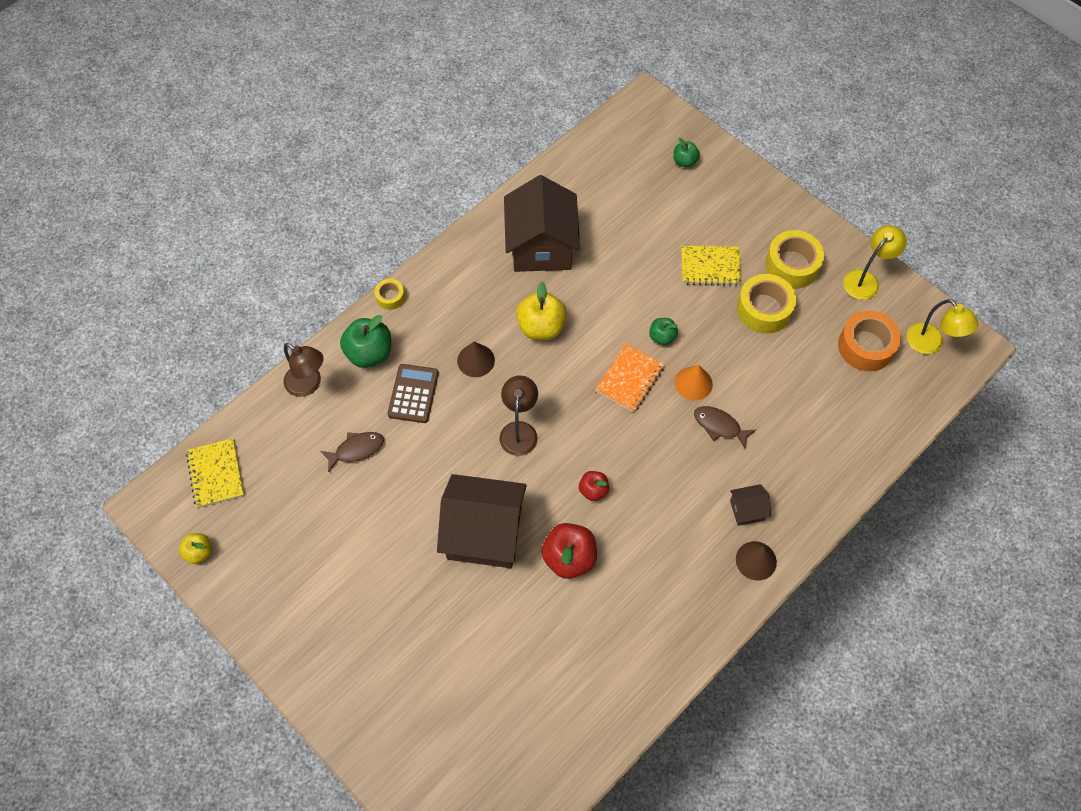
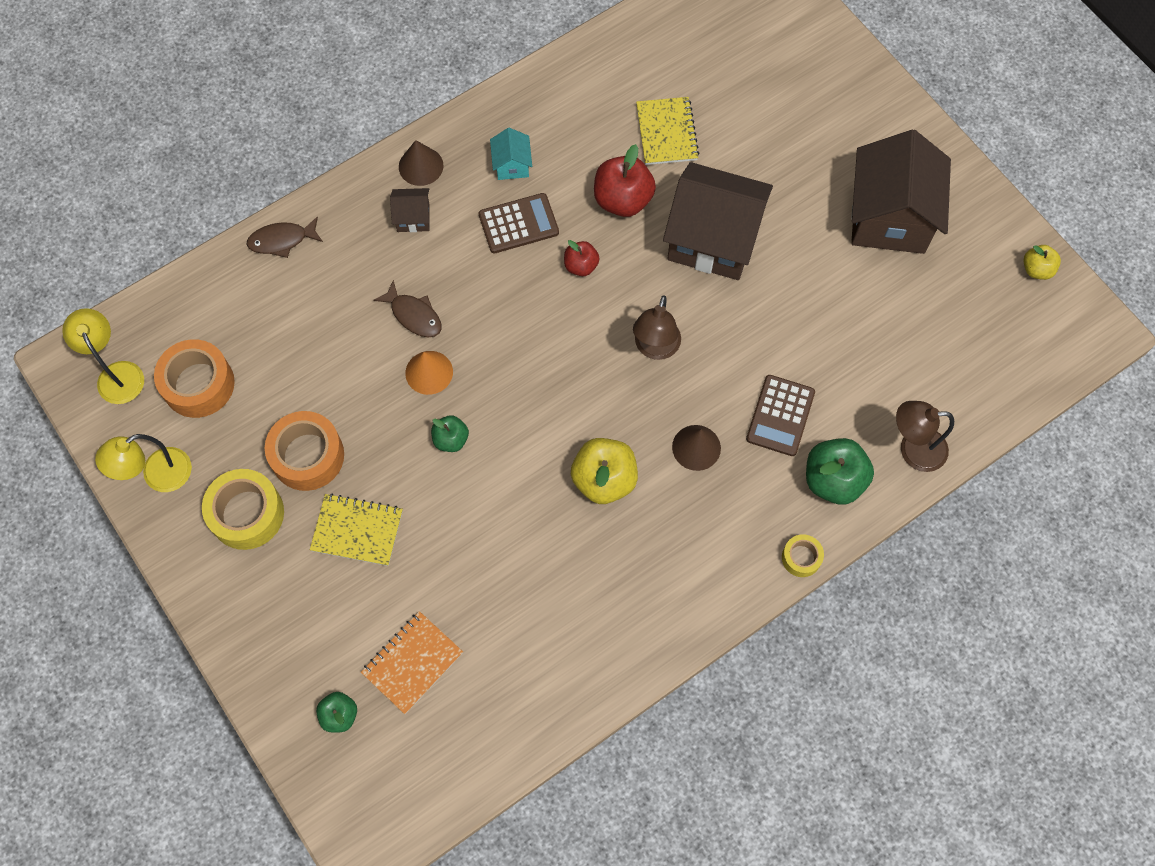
camera: 170 degrees left, 5 degrees up
(216, 474) = (1024, 354): yellow notebook -> yellow notebook (666, 132)
(309, 385) = (913, 449): brown lamp -> brown lamp turned 45 degrees counterclockwise
(356, 450) = (854, 357): brown fish -> brown fish (282, 240)
(541, 246) = (582, 603): brown house -> brown house (889, 217)
(629, 379) = (506, 390): orange notebook -> orange notebook (412, 663)
(655, 519) = (518, 224): none -> brown calculator
(675, 575) = (512, 165): none -> turquoise house
(764, 309) = (307, 456): yellow tape -> orange tape

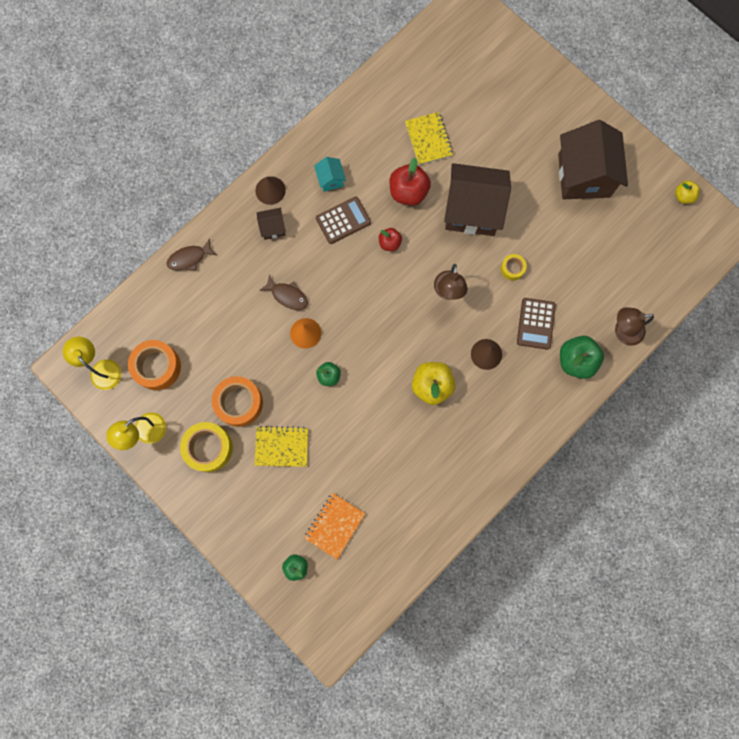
camera: 10 degrees left, 10 degrees up
(801, 558) = (564, 415): yellow tape -> yellow tape (512, 268)

